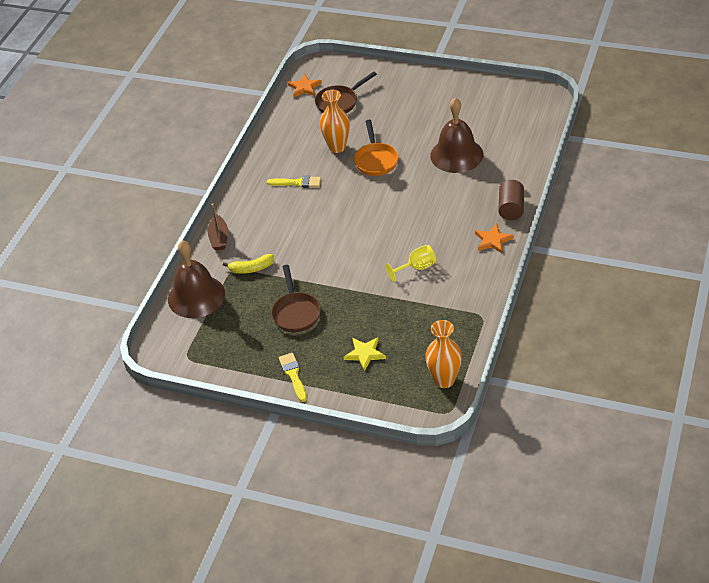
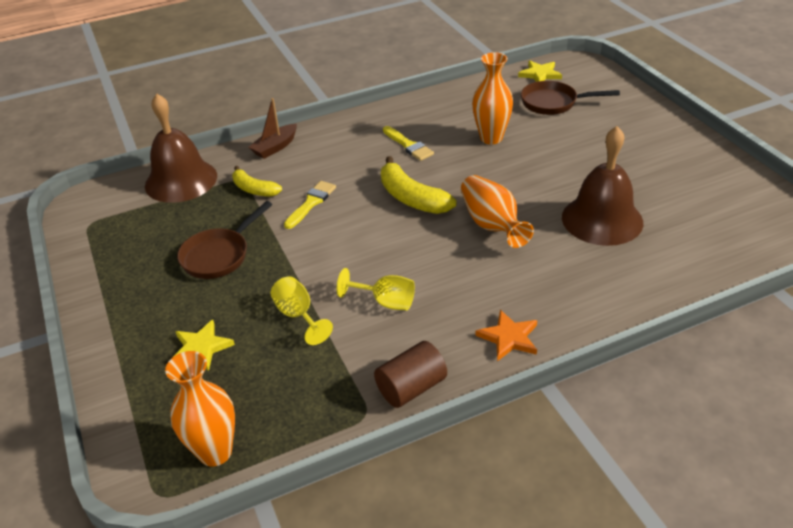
camera: 45 degrees right, 5 degrees down
(293, 375) = (119, 312): yellow brush -> yellow brush (311, 203)
(304, 87) = (540, 74): orange star -> yellow star
(347, 210) = (411, 198): none -> yellow banana
(376, 160) = (509, 171): orange pan -> none
(386, 305) = (298, 316): none -> yellow goblet
(409, 195) = (492, 225): none -> orange vase
(511, 208) = (583, 318): brown cylinder -> brown cylinder (411, 388)

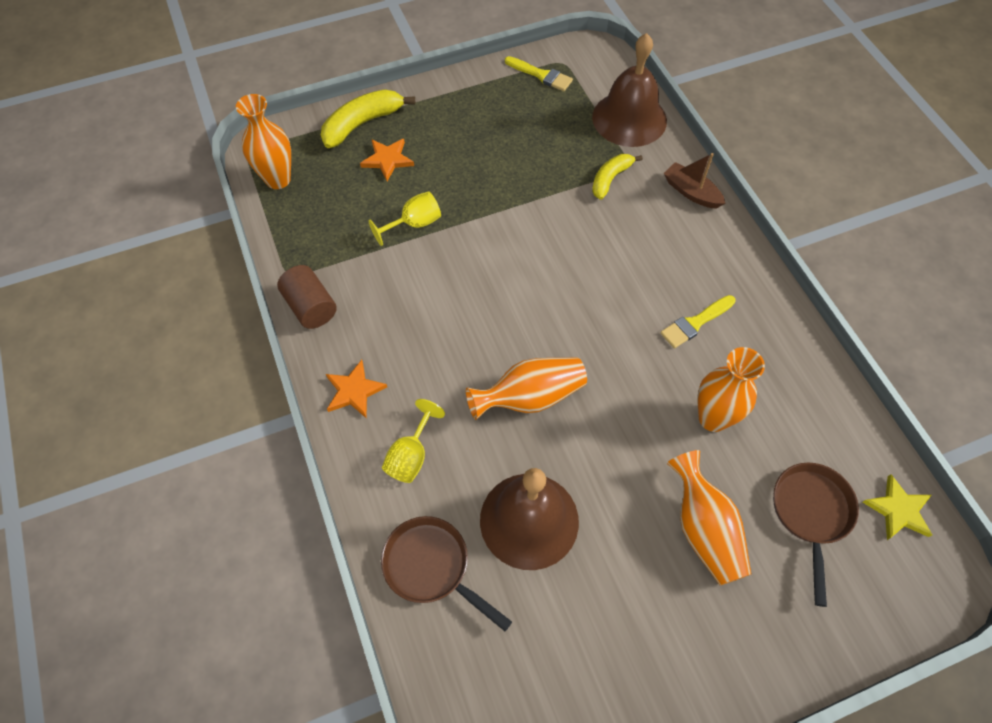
camera: 90 degrees right, 20 degrees up
(201, 348) = (387, 160): yellow star -> orange star
(219, 255) = (505, 160): brown pan -> brown pan (431, 567)
(311, 203) = (582, 228): yellow brush -> yellow brush (541, 75)
(385, 302) = (420, 291): yellow goblet -> yellow goblet (411, 455)
(411, 198) = (586, 321): yellow banana -> yellow banana (362, 124)
(579, 142) = (704, 529): none -> orange vase

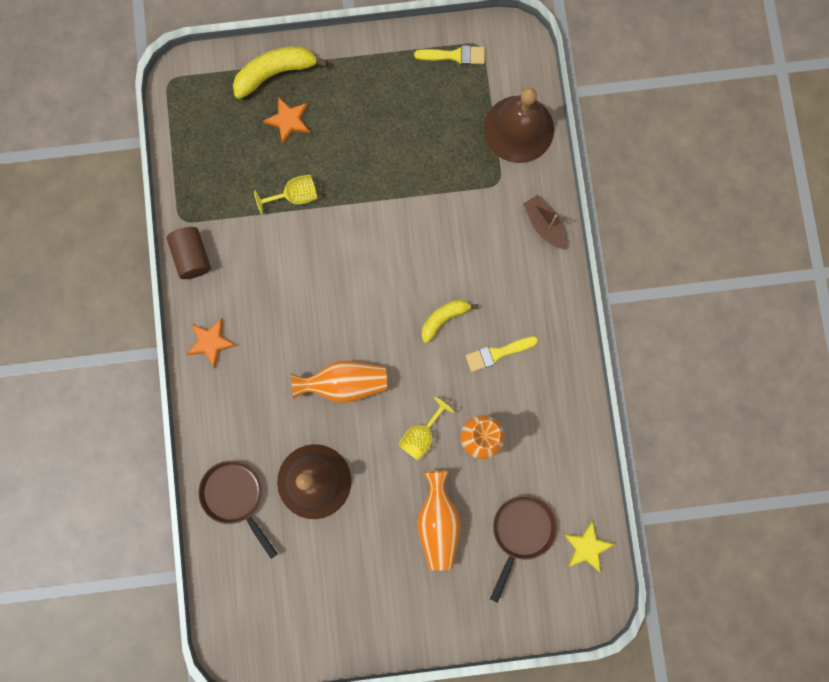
camera: 15 degrees right, 20 degrees up
(278, 179) = (189, 118): orange vase -> none
(411, 455) = (241, 408): yellow goblet -> yellow goblet (421, 435)
(541, 75) = (454, 55): yellow brush -> yellow brush turned 45 degrees counterclockwise
(610, 179) = (478, 192): yellow banana -> yellow banana (444, 319)

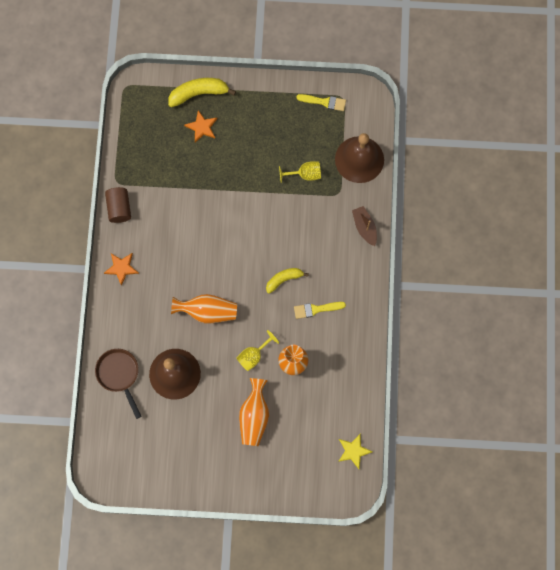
camera: 10 degrees right, 5 degrees down
(295, 196) = (197, 179): yellow goblet -> yellow goblet (305, 174)
(521, 532) = (310, 433): brown pan -> none

